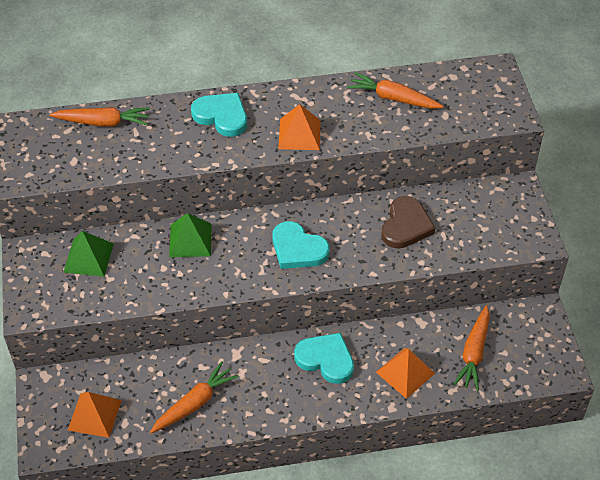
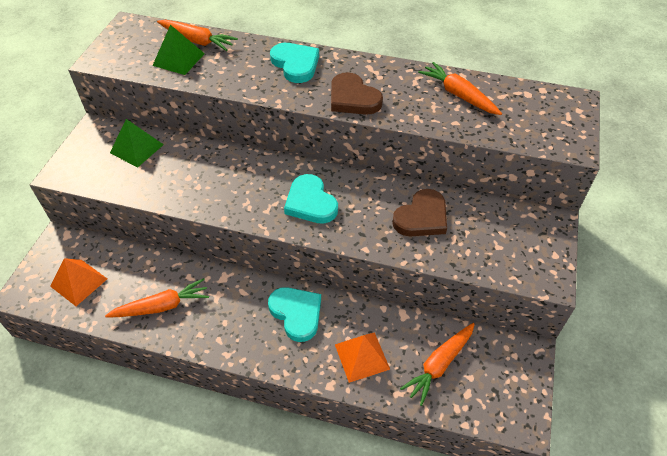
camera: 25 degrees right, 0 degrees up
(190, 240) = (225, 163): green pyramid -> green pyramid (179, 59)
(299, 134) = (353, 98): orange pyramid -> brown heart

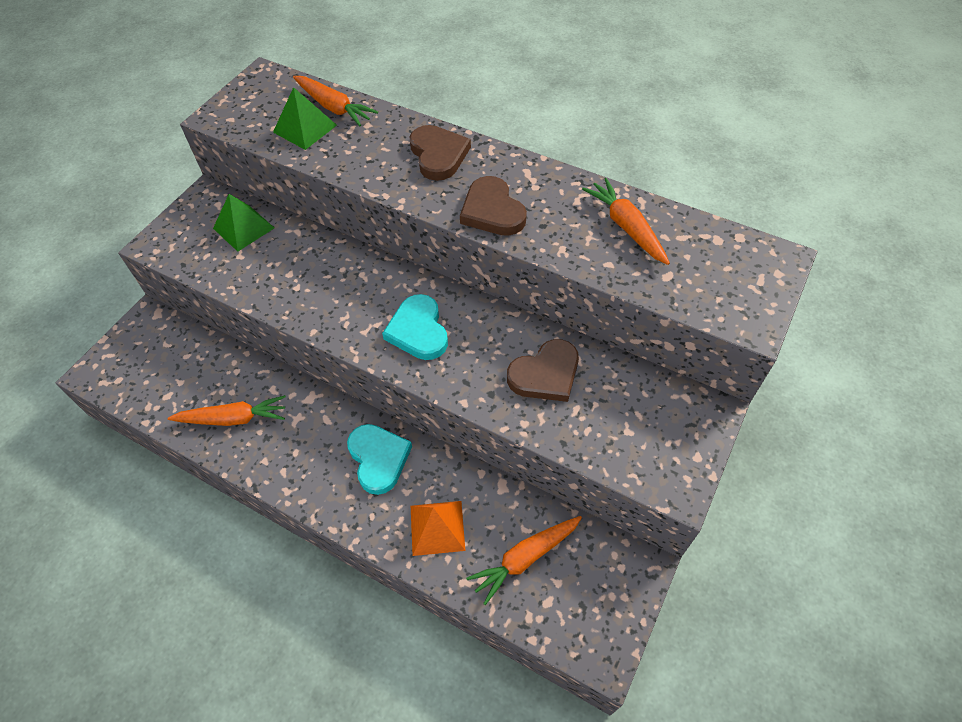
camera: 15 degrees right, 5 degrees up
(78, 282) = (154, 372): orange pyramid -> none
(295, 64) = (438, 155): turquoise heart -> brown heart

